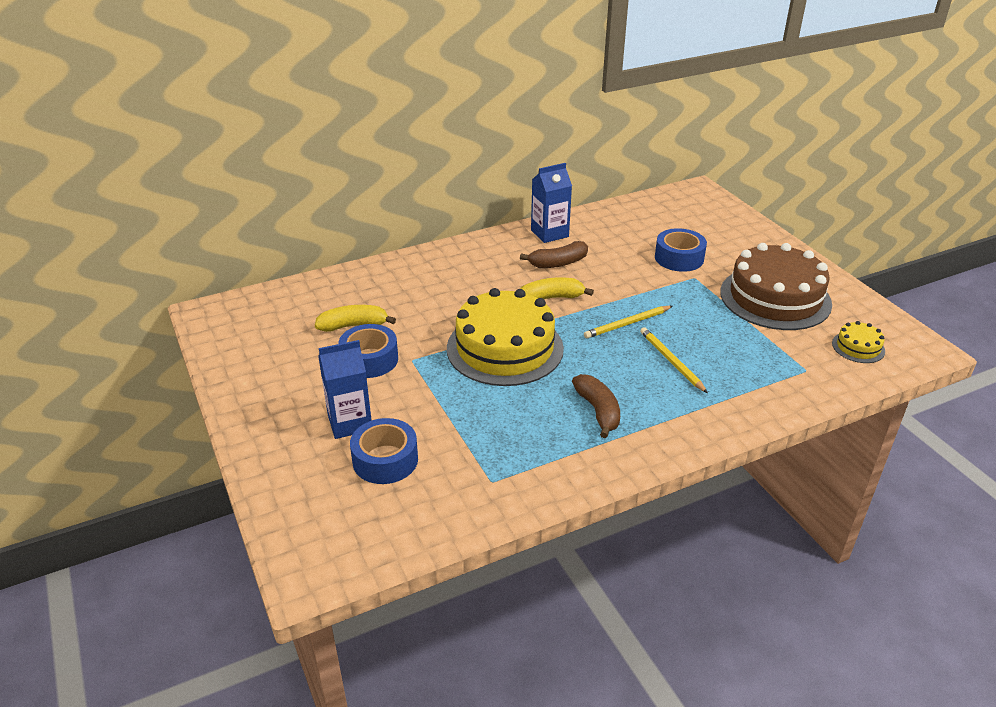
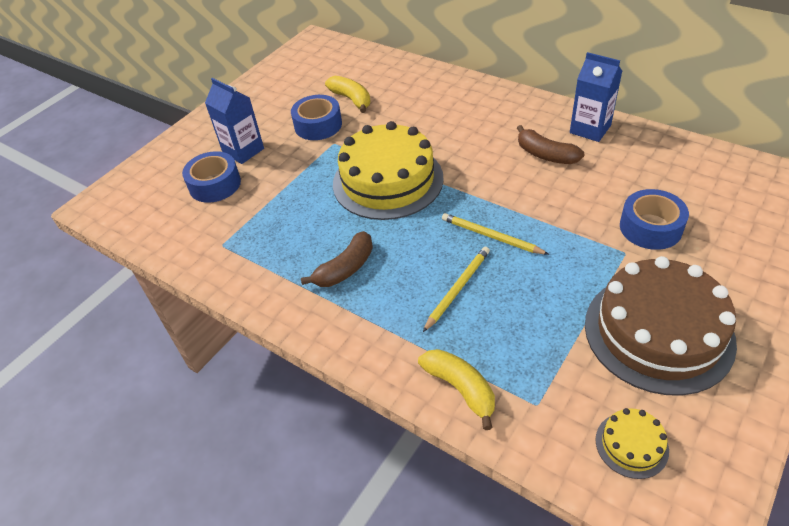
camera: 65 degrees right, 10 degrees up
(551, 298) = (485, 174): yellow banana -> yellow banana (460, 389)

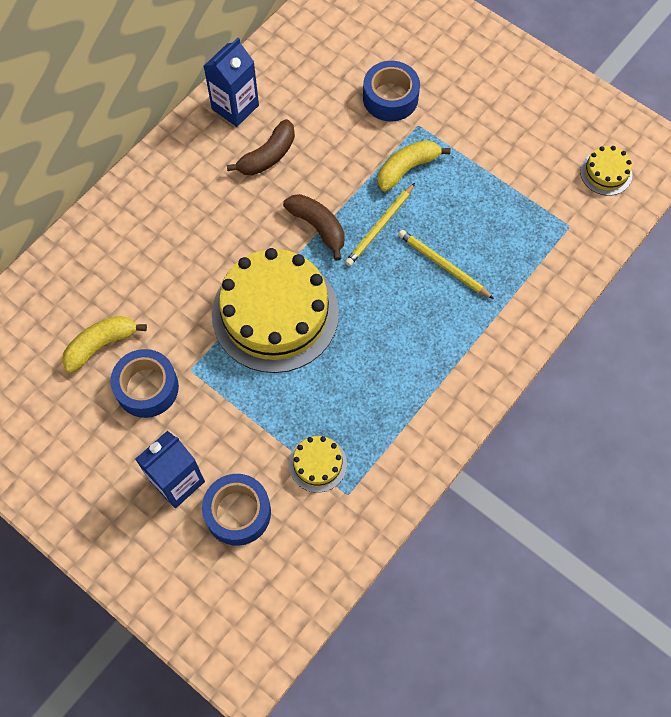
camera: 90 degrees left, 20 degrees up
(250, 223) = (317, 464): none -> yellow cake
(345, 268) = (403, 363): brown banana -> brown banana (318, 227)
(460, 389) = (551, 278): yellow banana -> yellow banana (407, 169)
(658, 332) = (508, 127): brown cake -> none

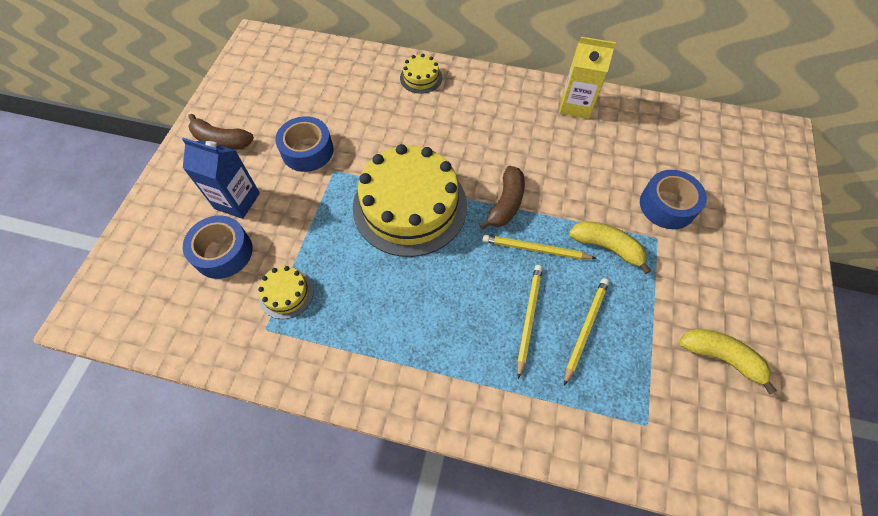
camera: 65 degrees right, 5 degrees down
(101, 345) = (330, 111): yellow banana -> yellow banana (721, 357)
(235, 107) = (575, 105): blue carton -> yellow carton
(267, 156) = (547, 143): brown banana -> brown banana (221, 141)
(473, 226) = (585, 328): none -> yellow pencil
(606, 173) = (737, 440): yellow cake -> yellow cake (421, 78)

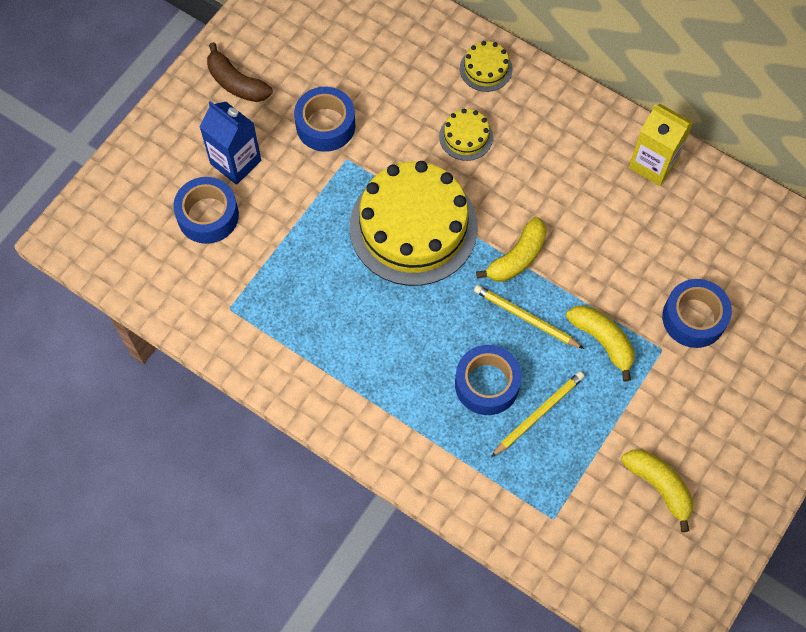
camera: 20 degrees right, 5 degrees up
(286, 293) = (258, 279): yellow cake -> yellow cake (466, 136)
(506, 203) = (517, 257): brown banana -> yellow banana
(528, 317) = (487, 384): yellow pencil -> blue tape

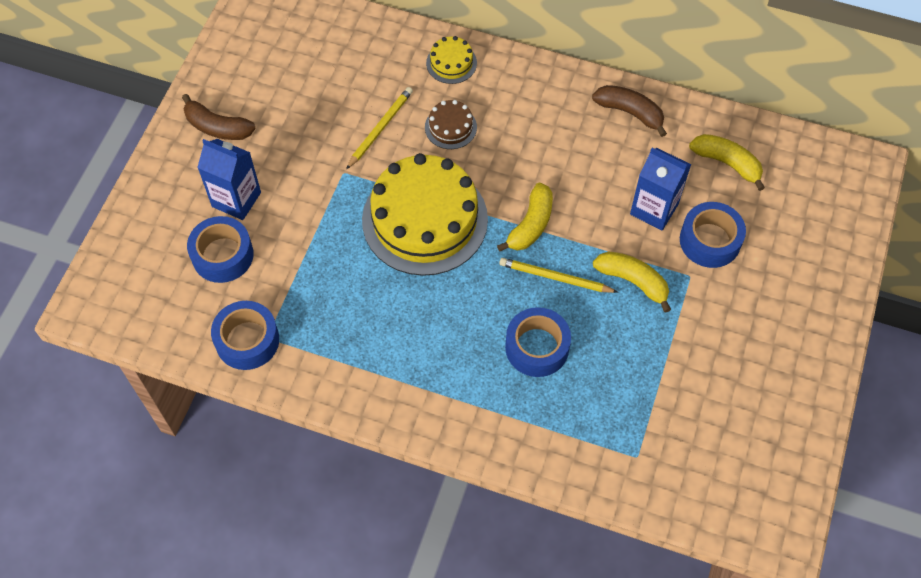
camera: 15 degrees left, 5 degrees down
(325, 125) = (314, 146): blue tape -> blue tape (247, 340)
(466, 136) = (450, 127): yellow cake -> brown cake
(539, 413) = (594, 362): yellow pencil -> yellow pencil (380, 128)
(646, 271) = (654, 209): none -> blue carton
(653, 164) = (630, 112): yellow carton -> brown banana
(659, 486) = (726, 401): yellow banana -> yellow banana (727, 163)

